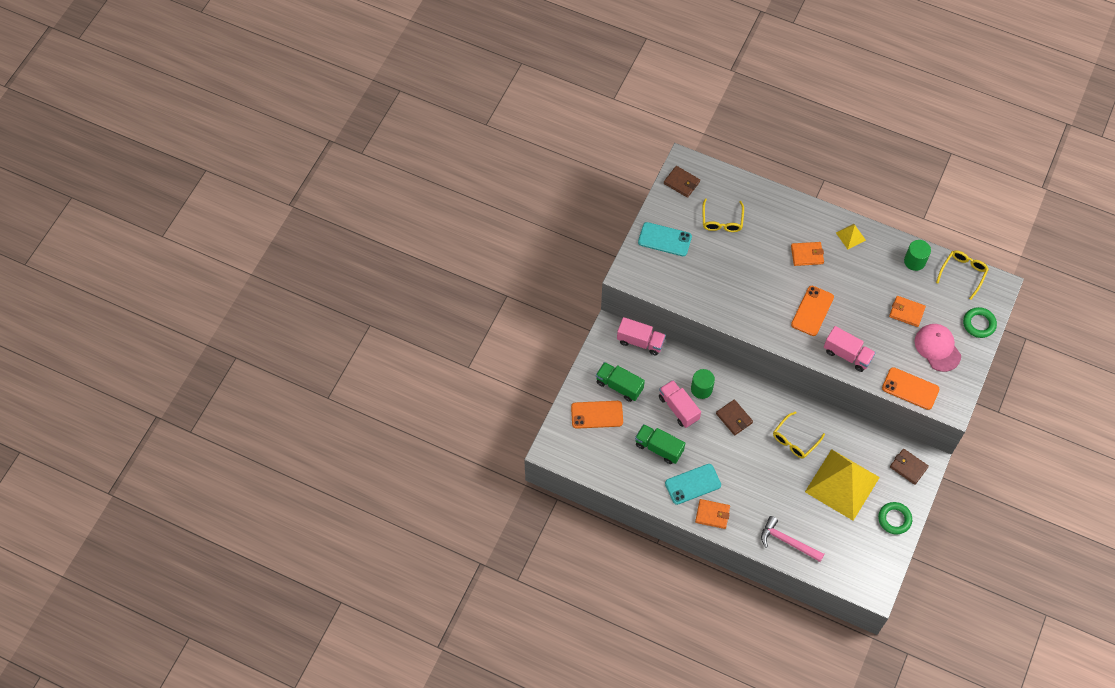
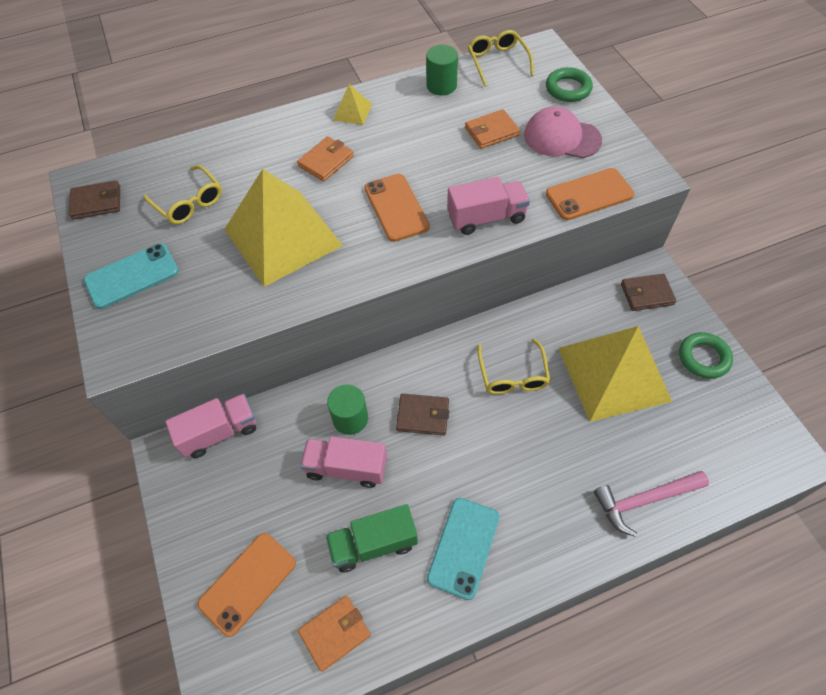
camera: 45 degrees left, 5 degrees down
(619, 386) = (243, 513): green truck -> none
(712, 514) = (529, 562): orange wallet -> orange wallet (335, 633)
(746, 279) = (282, 237): none -> yellow pyramid

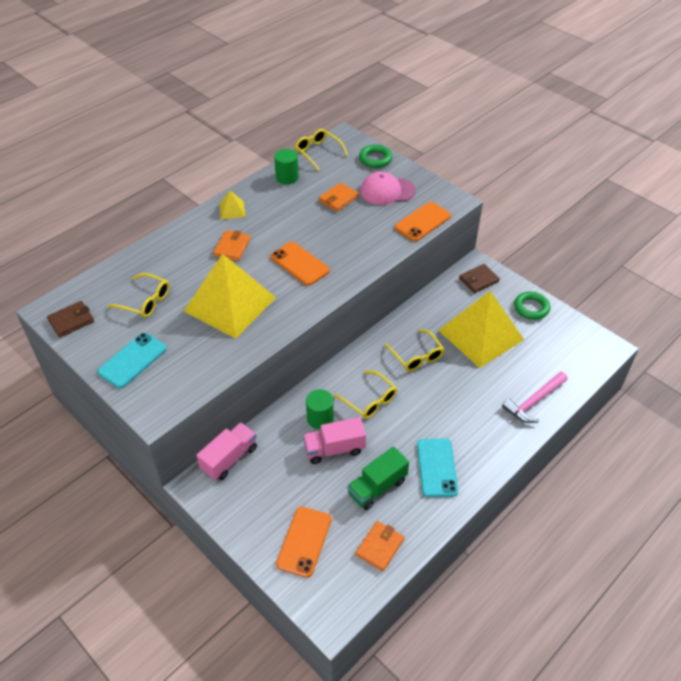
camera: 25 degrees left, 10 degrees down
(423, 416) = (369, 400): brown wallet -> yellow glasses
(486, 218) = (364, 254): pink truck -> none

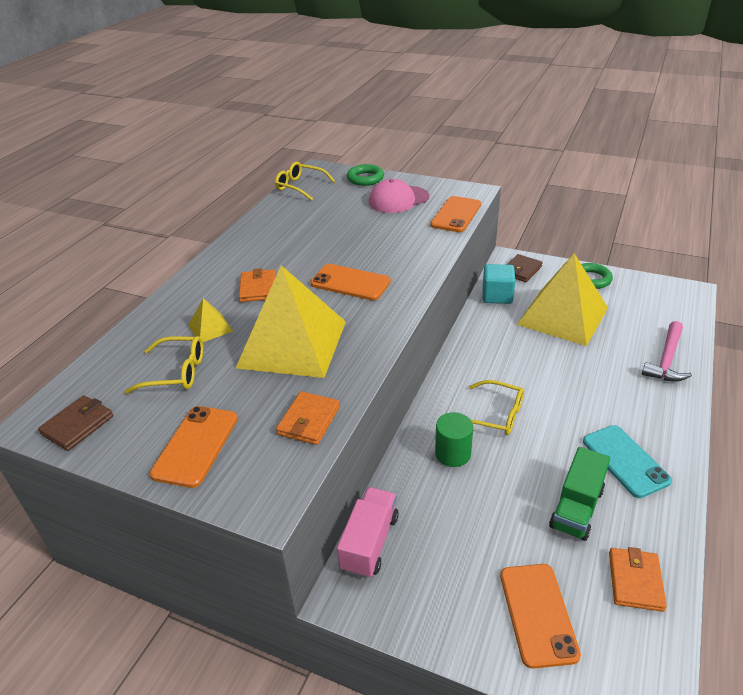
camera: 20 degrees left, 10 degrees down
(132, 360) = (196, 446): turquoise phone -> orange phone
(232, 210) = (235, 255): yellow pyramid -> yellow pyramid (210, 328)
(287, 177) = (280, 213): green cylinder -> none
(334, 449) = (494, 482): pink truck -> none
(338, 199) = (351, 217): orange wallet -> orange wallet (309, 420)
(416, 356) = (513, 354): yellow glasses -> none
(441, 298) = (497, 296): none -> turquoise cube

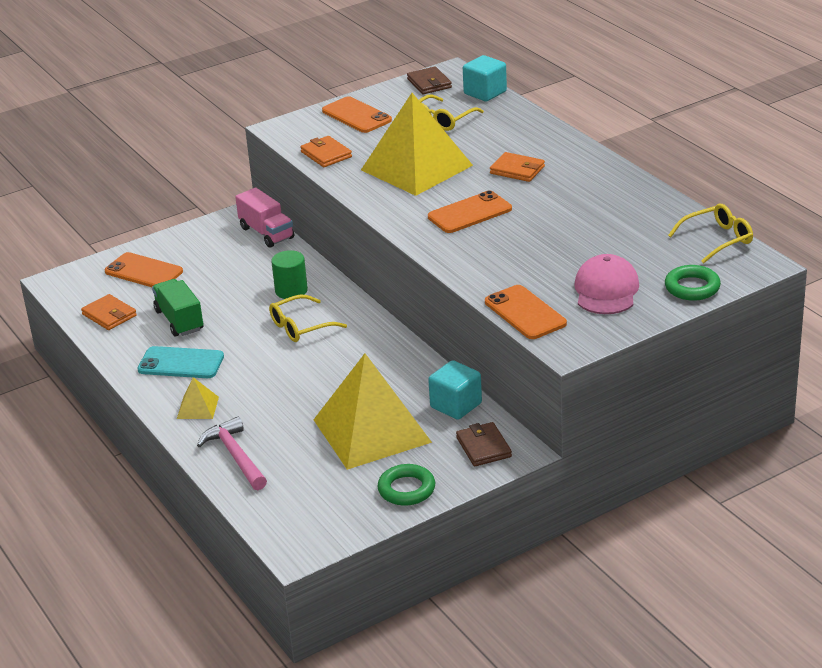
camera: 125 degrees right, 5 degrees down
(93, 370) = (485, 93): none -> turquoise cube
(210, 328) = (483, 140): yellow pyramid -> yellow pyramid (197, 407)

